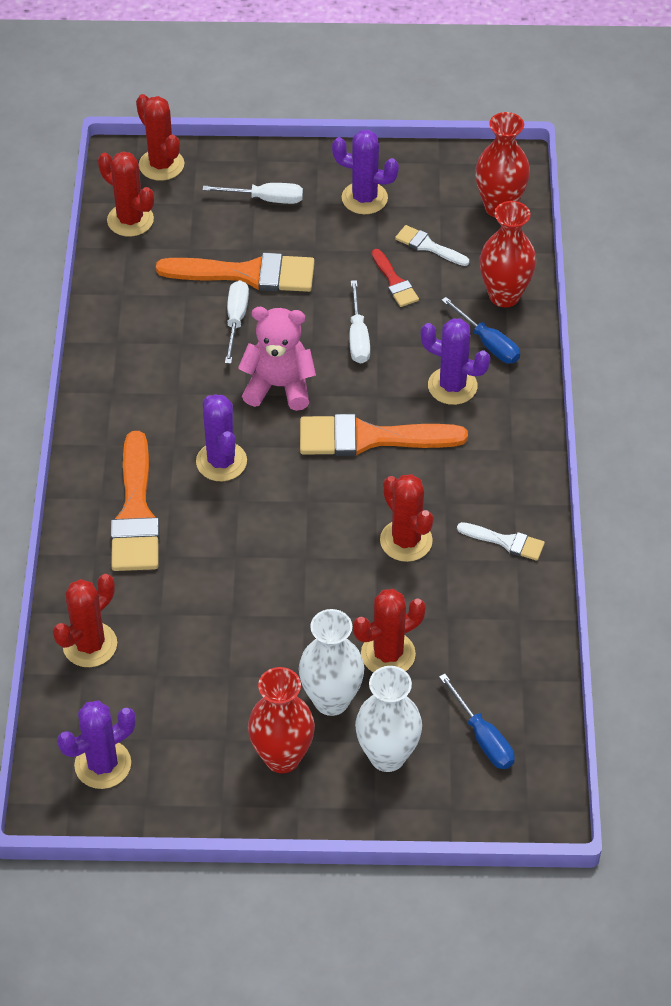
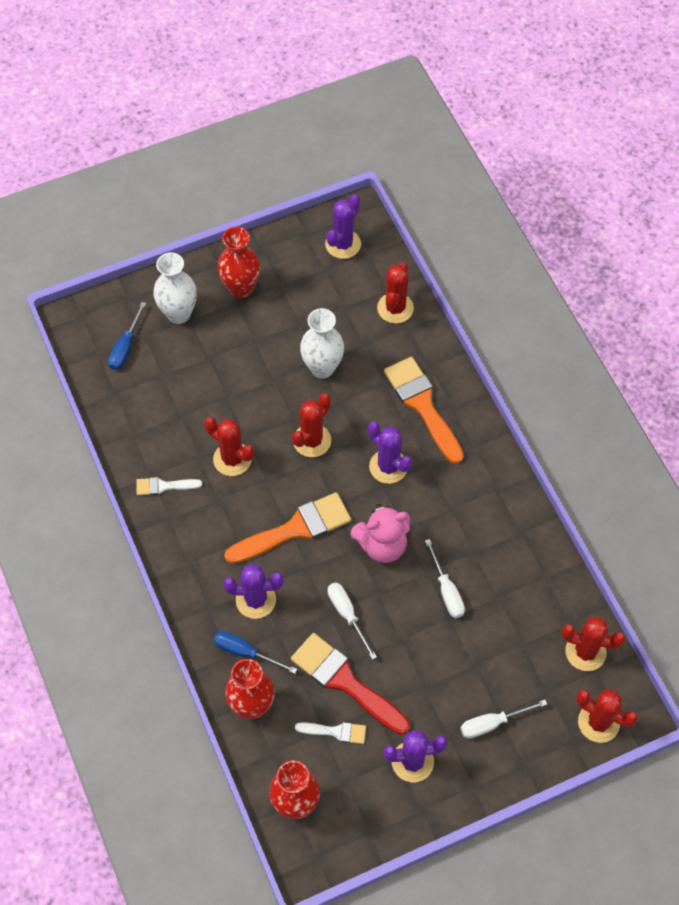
camera: 155 degrees right, 10 degrees up
(247, 274) = (463, 638): orange brush -> none
(331, 700) = (229, 333): white vase -> white vase (322, 368)
(388, 654) = (207, 376): red cactus -> red cactus (312, 440)
(395, 282) = (345, 681): red brush -> red brush, size x1.97
(483, 737) = (125, 347): blue screwdriver -> blue screwdriver turned 105 degrees counterclockwise

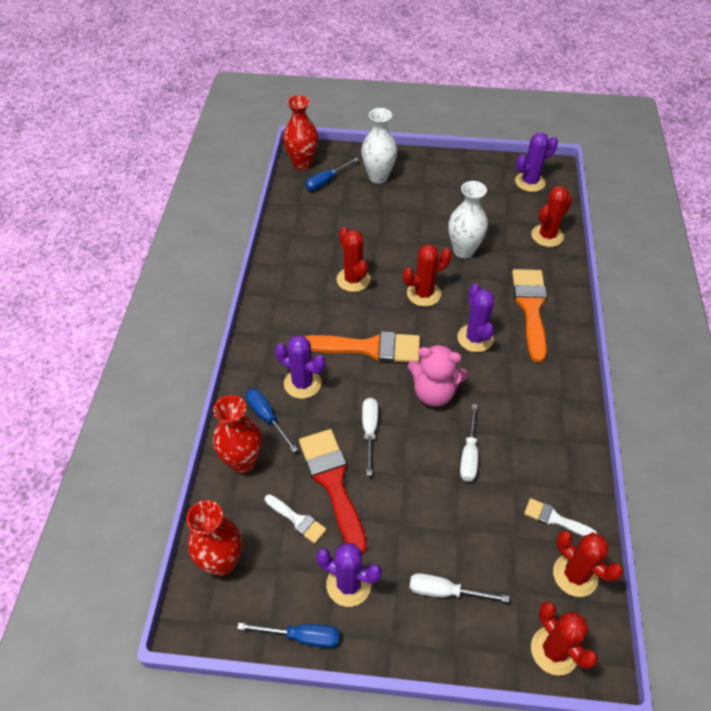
camera: 30 degrees right, 10 degrees down
(164, 486) = (289, 275): white brush -> white brush (555, 519)
(241, 288) = (434, 179): red vase -> red vase (302, 164)
(401, 824) = (302, 636): none -> blue screwdriver

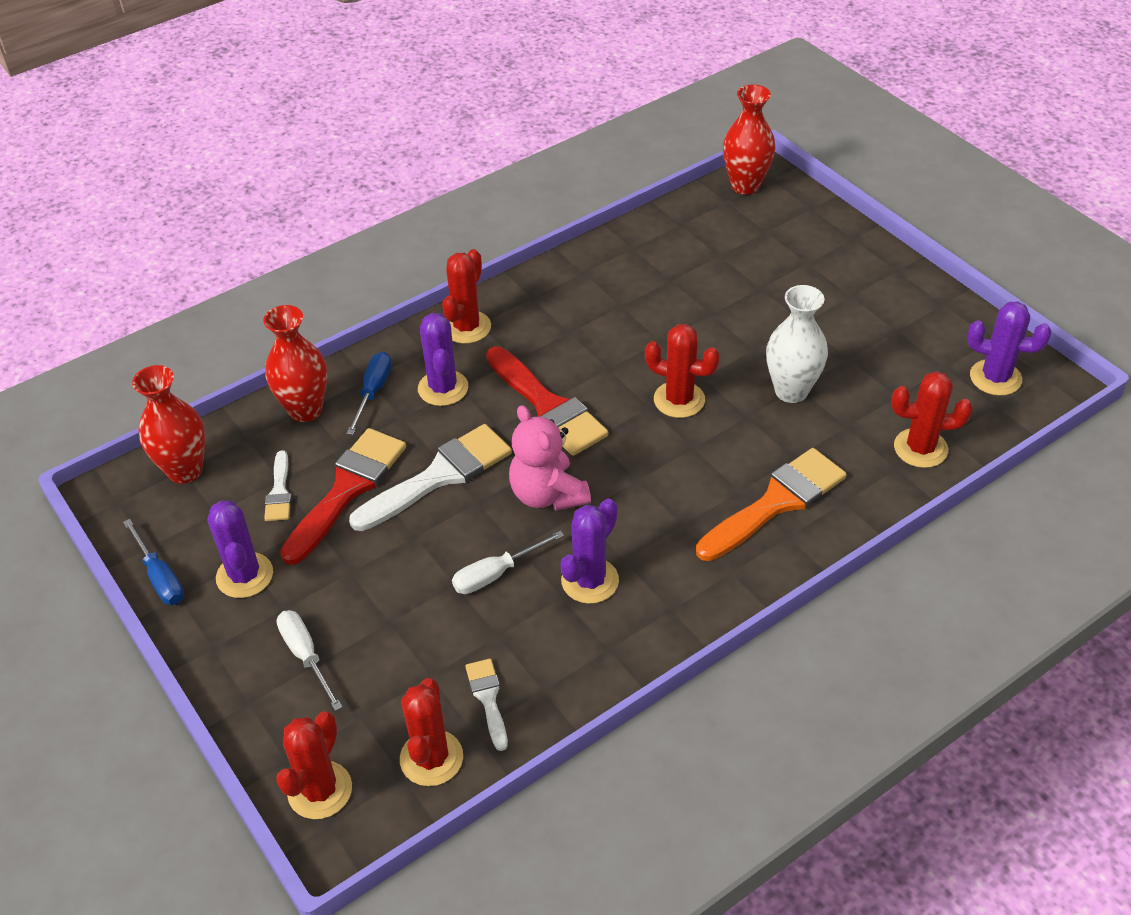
camera: 50 degrees right, 5 degrees down
(326, 181) = (744, 219): blue screwdriver -> none
(353, 279) = (627, 333): red cactus -> red cactus (467, 327)
(369, 348) = (548, 406): orange brush -> red brush
(369, 431) = (439, 476): white screwdriver -> white brush
(378, 177) = (810, 252): white vase -> none
(475, 338) = (666, 481): purple cactus -> purple cactus (590, 581)

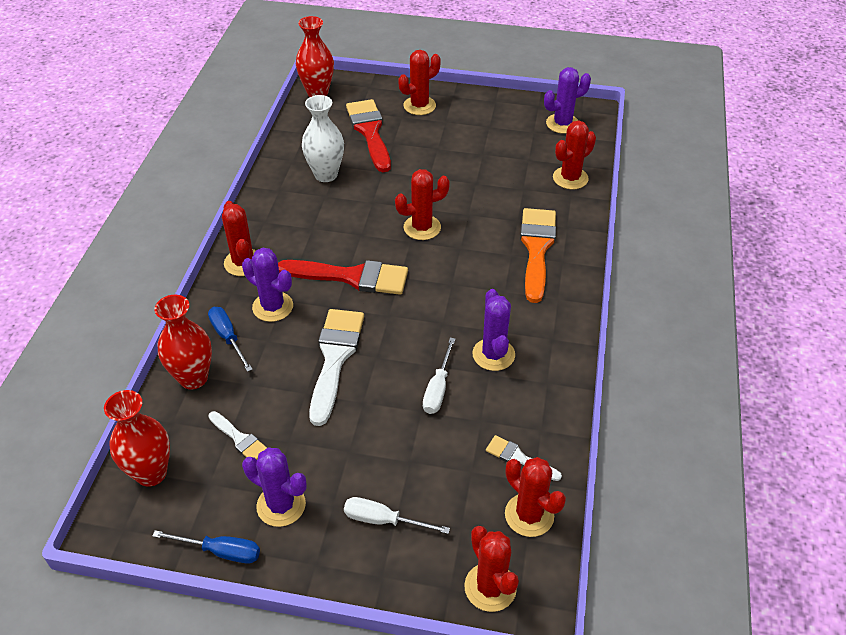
camera: 45 degrees left, 0 degrees up
(347, 489) = (285, 405): red brush -> red brush (370, 132)
(547, 494) = (412, 325): pink teddy bear -> none
(791, 391) = (475, 187): white vase -> white vase (326, 175)
(842, 260) = (419, 106): none -> red cactus

